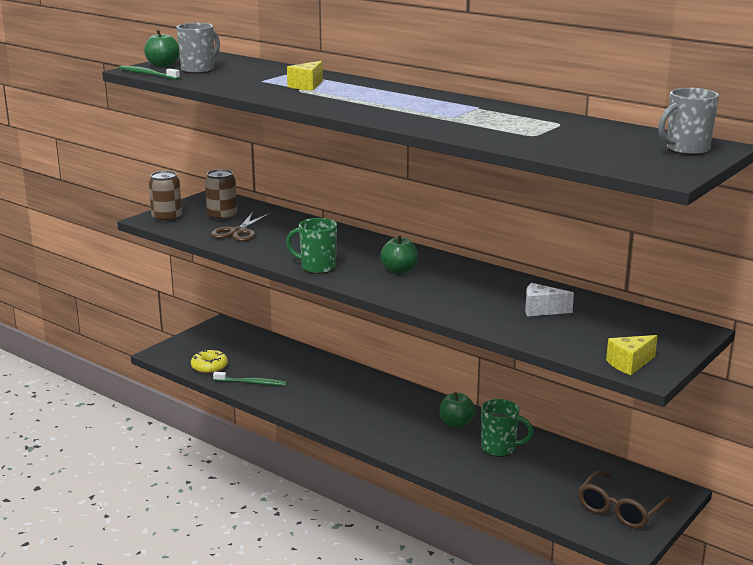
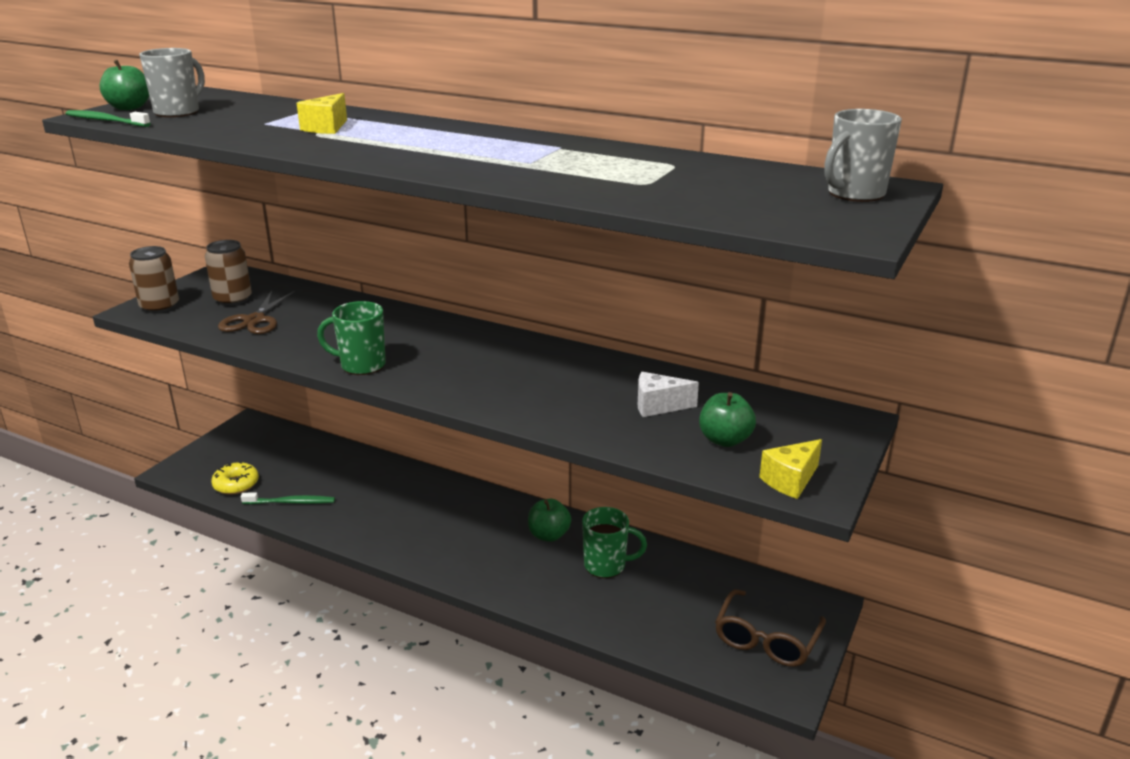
camera: 10 degrees left, 5 degrees up
(399, 270) = (468, 361): green apple -> green apple (725, 440)

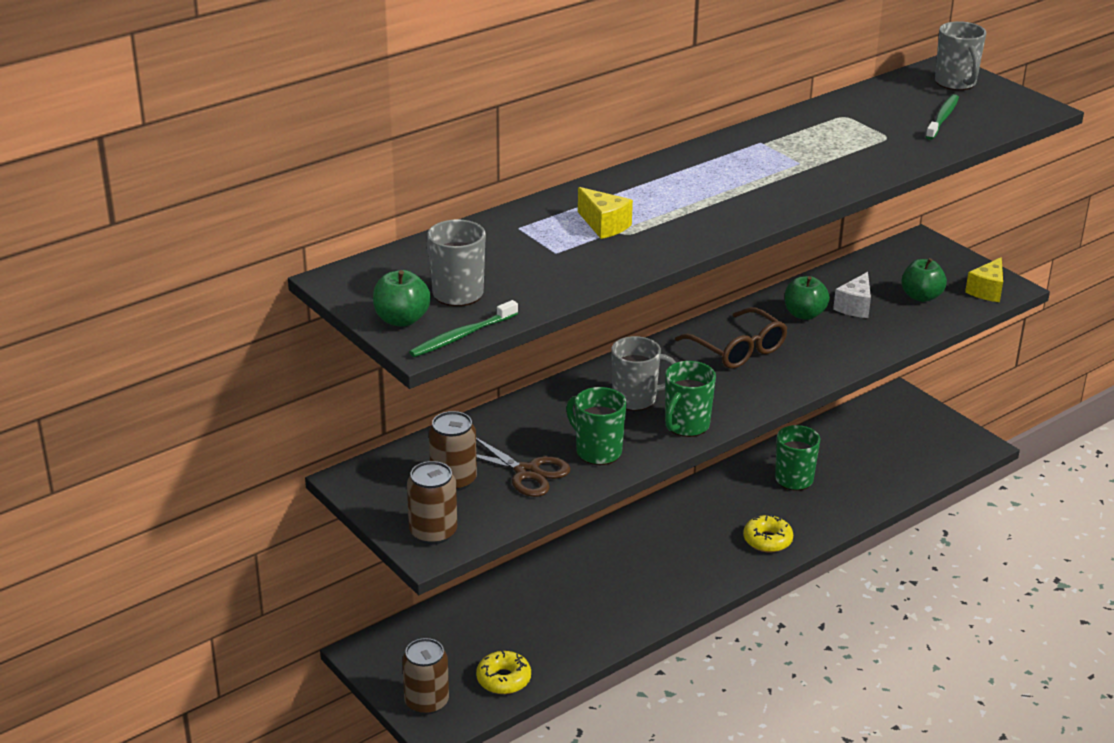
camera: 65 degrees left, 5 degrees up
(200, 460) = (426, 702): none -> brown can
(291, 502) = (569, 643): green toothbrush -> green toothbrush (943, 118)
(299, 339) = (597, 451): none -> green mug
(392, 338) = (636, 399): none -> grey mug
(493, 571) = (767, 540): none -> yellow donut
(549, 535) = (732, 496): green apple -> green apple (804, 314)
(766, 639) = (924, 435): brown glasses -> brown glasses (738, 349)
(790, 480) = (987, 291): yellow cheese -> yellow cheese turned 45 degrees clockwise

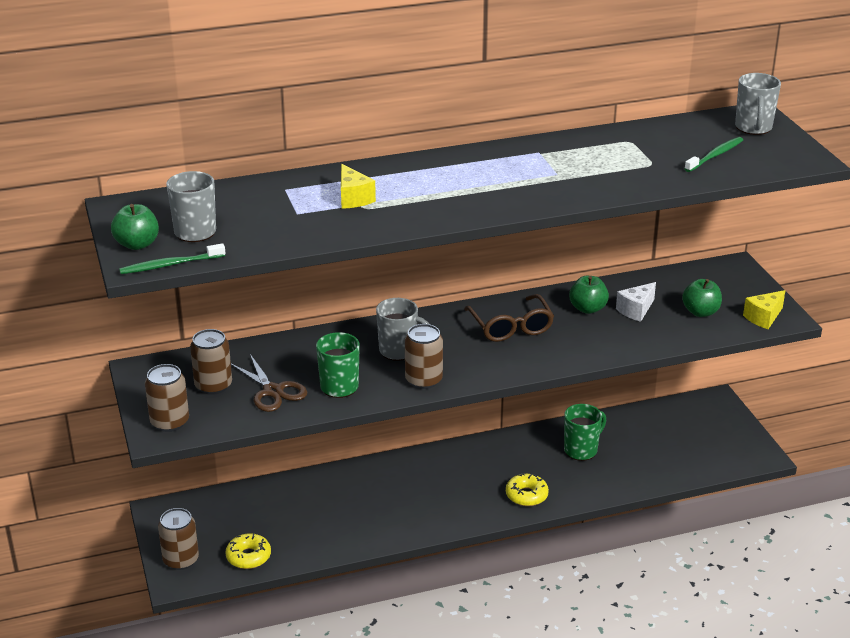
camera: 20 degrees right, 0 degrees up
(686, 426) = (423, 380): green mug -> brown can

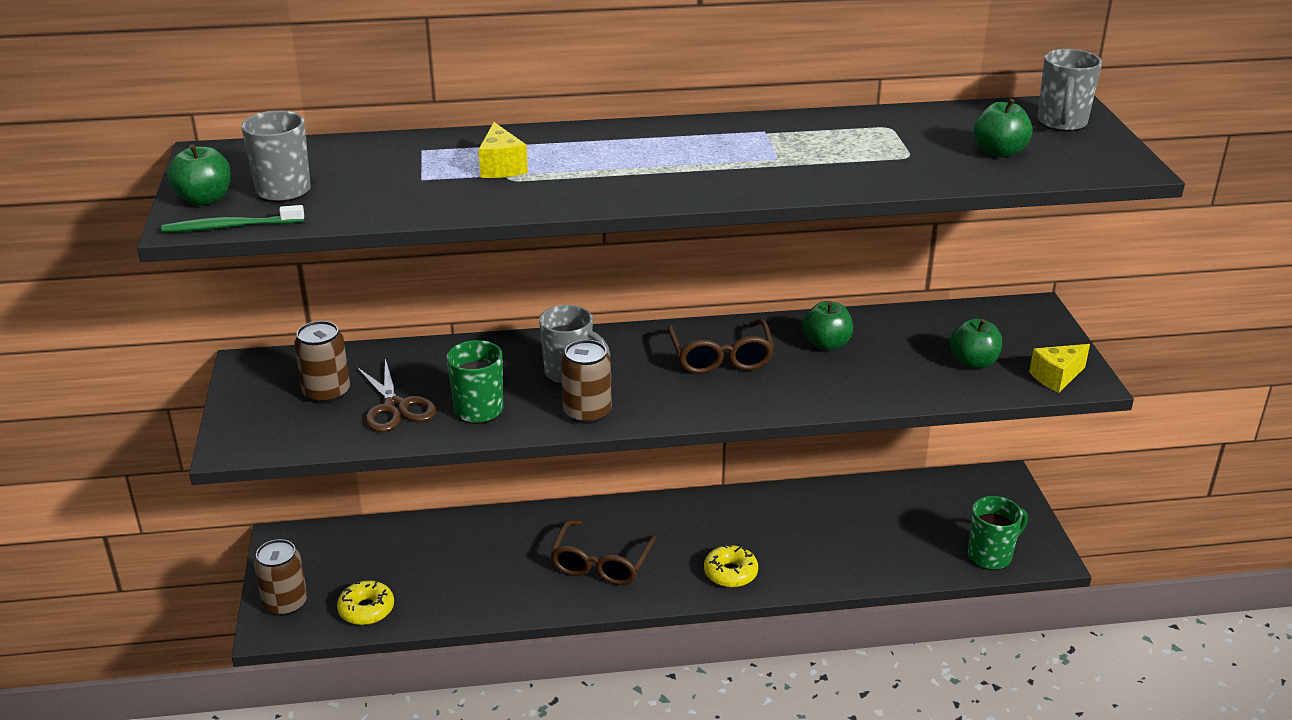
camera: 10 degrees right, 0 degrees up
(170, 422) = (255, 432): brown can -> none
(424, 500) = (601, 563): none -> brown glasses
(581, 450) = (815, 523): green mug -> green mug (991, 556)
(636, 310) = (888, 352): white cheese -> none
(715, 155) = (999, 152): green toothbrush -> green apple

